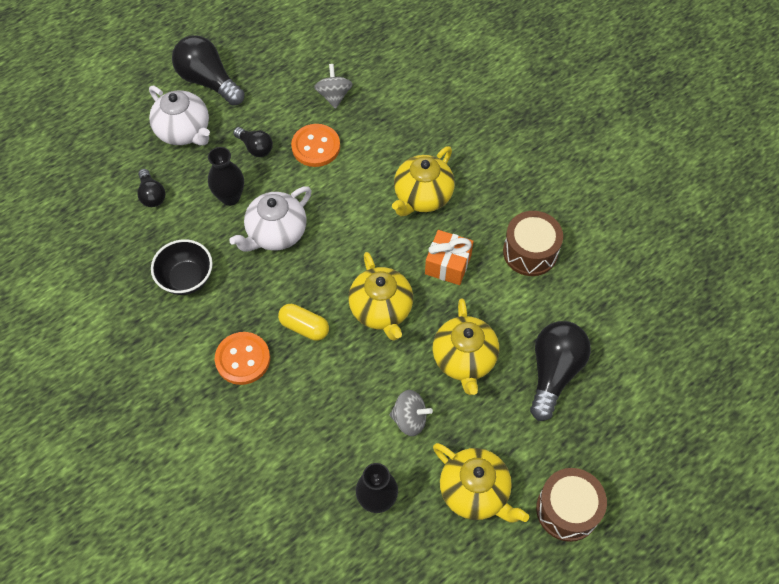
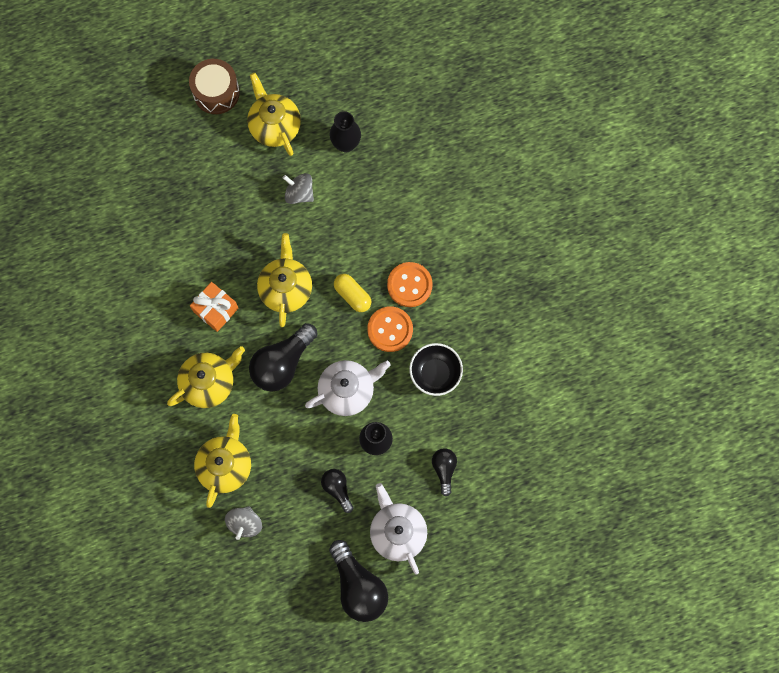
camera: 160 degrees left, 15 degrees up
(316, 147) = (282, 470): orange button -> orange button (390, 329)
(464, 360) = (239, 224): yellow teapot -> yellow teapot (225, 465)
(530, 252) = (143, 297): brown drum -> none
(554, 372) = (176, 191): black light bulb -> black light bulb (282, 363)

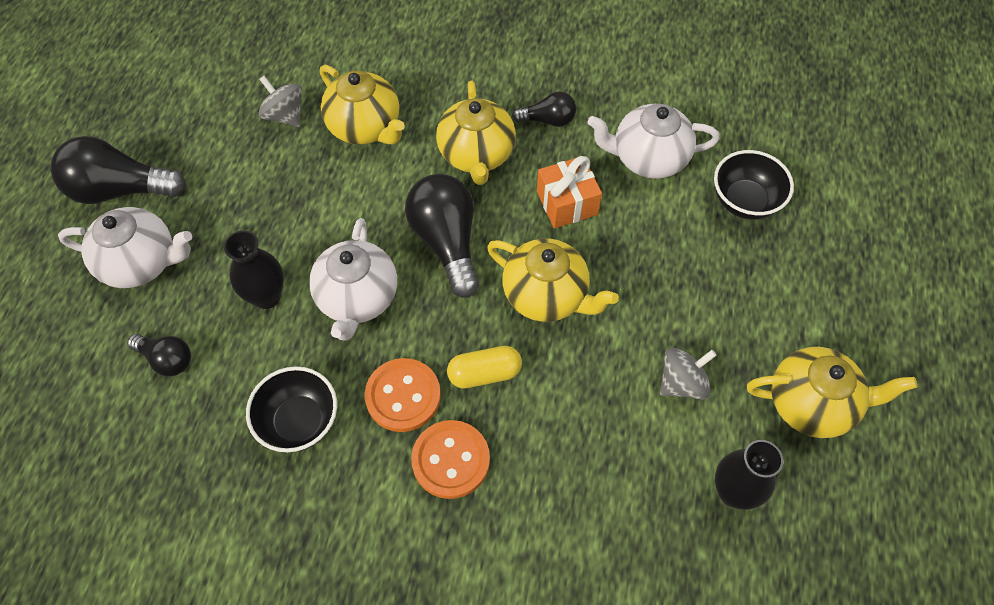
camera: 120 degrees right, 15 degrees down
(155, 279) = (648, 158): none -> white teapot
(158, 210) = (745, 201): none -> black bowl
(216, 92) = (903, 351): brown drum -> none
(337, 489) = (246, 224): black light bulb -> black light bulb (548, 120)

